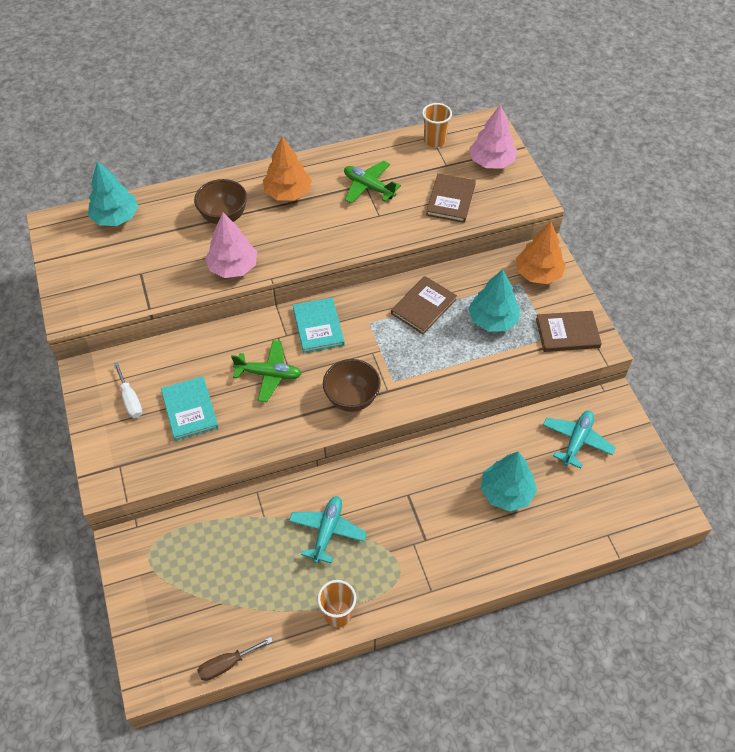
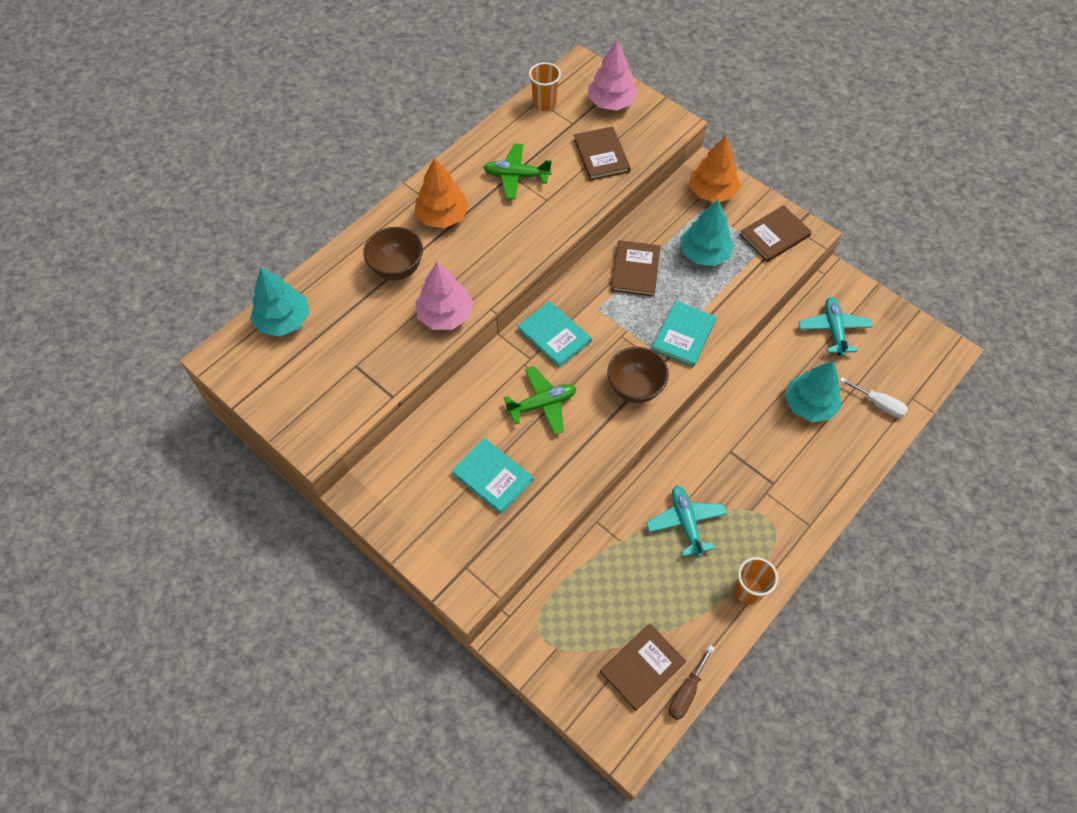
camera: 30 degrees left, 5 degrees up
(130, 400) = (426, 497): white screwdriver -> white screwdriver (878, 404)
(207, 624) = (642, 667): none -> brown book
(424, 377) = (683, 335): none -> turquoise book

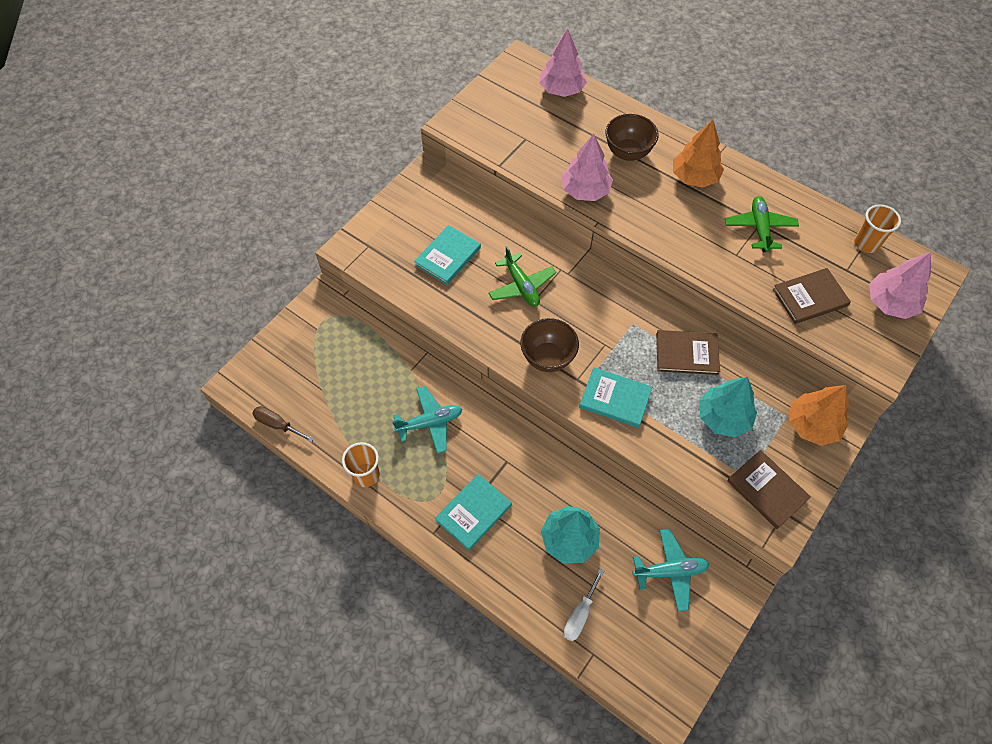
camera: 85 degrees right, 0 degrees up
(284, 320) = (562, 89): turquoise tree -> pink tree
(554, 336) = (595, 290): turquoise book -> turquoise book (473, 512)
(642, 667) = (299, 391): brown book -> none

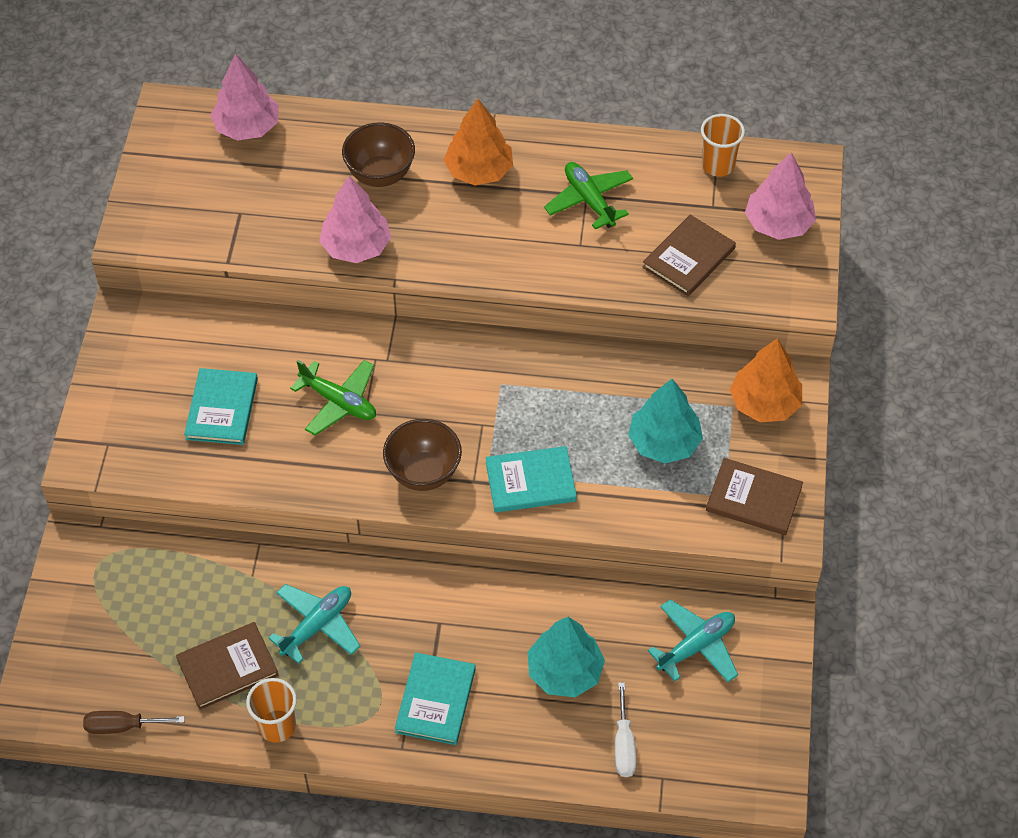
camera: 30 degrees left, 5 degrees down
(686, 354) = (583, 390): brown book -> brown book (227, 667)

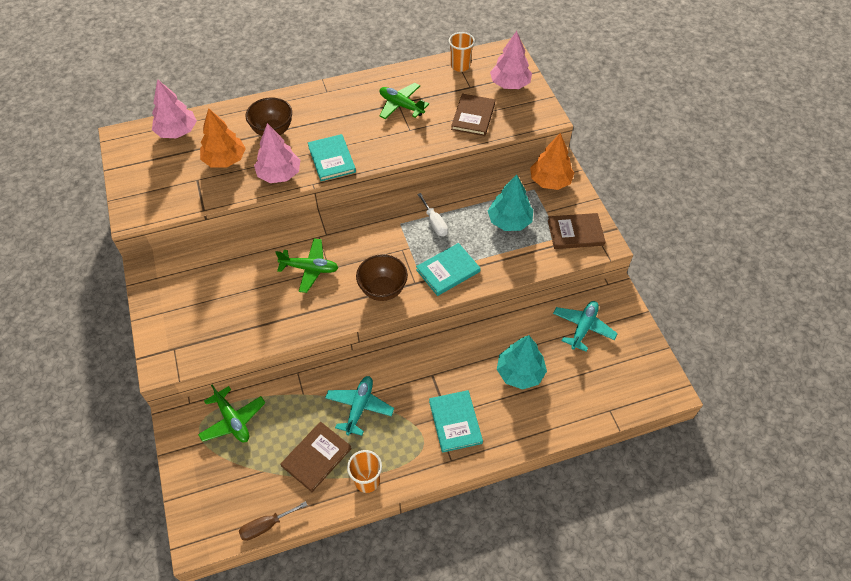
camera: 25 degrees left, 0 degrees up
(145, 573) = (233, 420): none -> green plane
(221, 409) = (238, 299): turquoise book -> turquoise book (331, 159)
(479, 171) = (330, 110): orange tree -> orange tree (225, 160)
(624, 745) = (577, 400): white screwdriver -> white screwdriver (434, 223)

